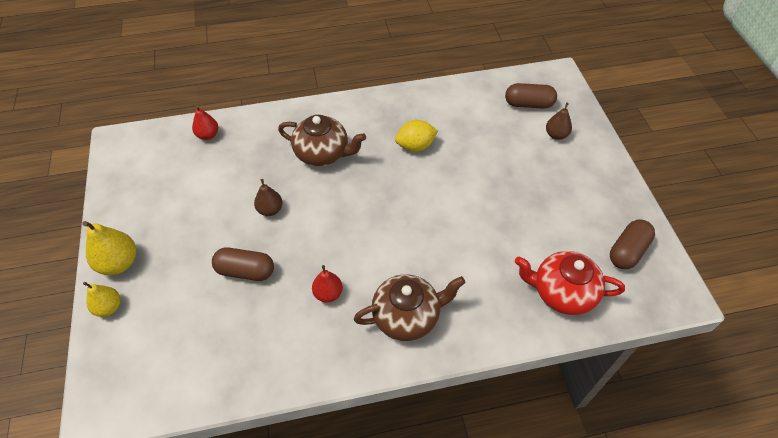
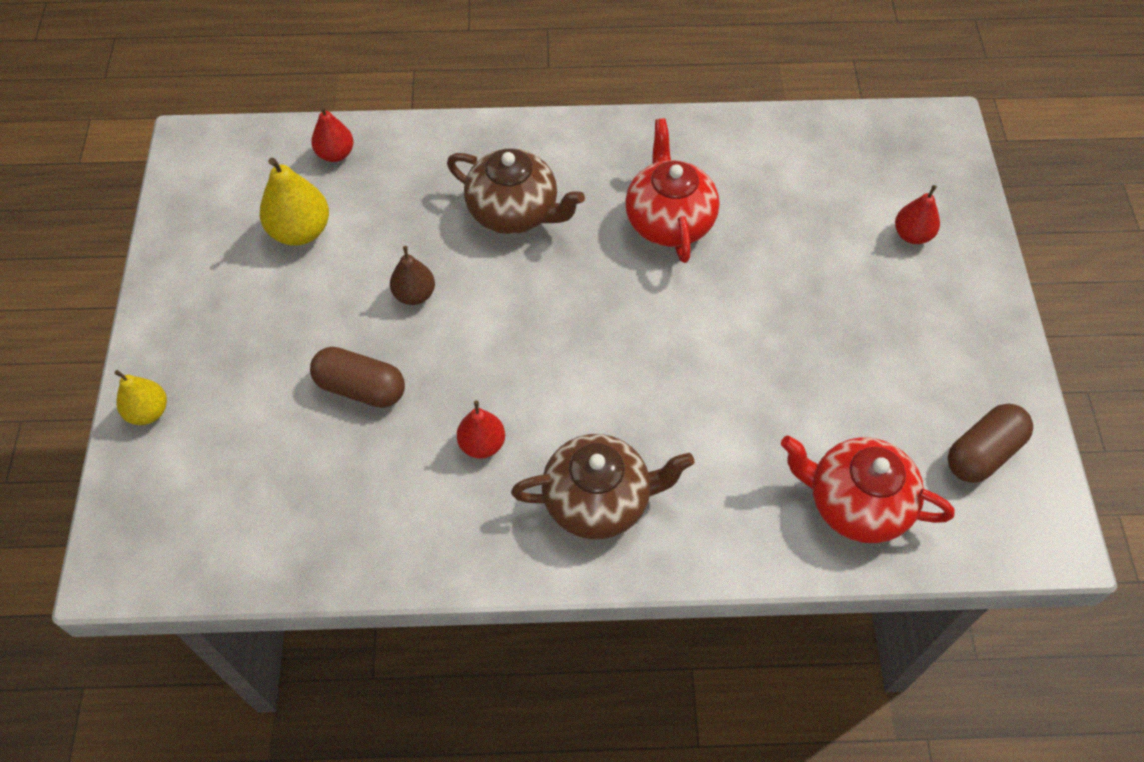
camera: 10 degrees right, 5 degrees up
(119, 263) = (171, 345): yellow pear -> yellow pear (300, 231)
(415, 146) = (669, 220): yellow lemon -> red teapot
(528, 104) = (877, 173): brown capsule -> none
(556, 135) = (912, 235): brown pear -> red pear

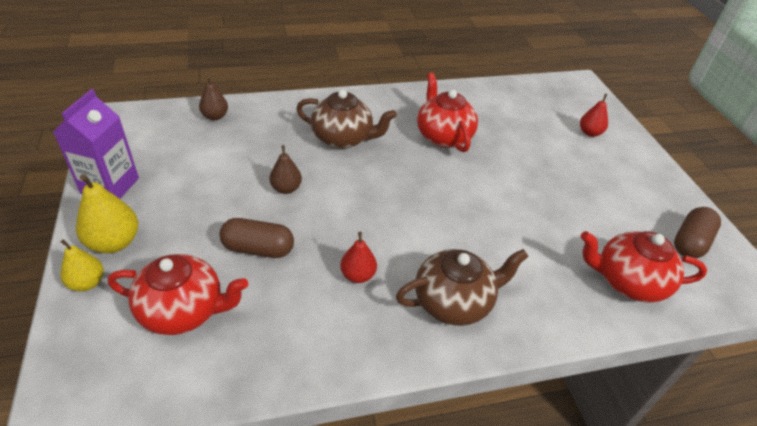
camera: 15 degrees left, 15 degrees down
(183, 266) = (110, 186): none -> purple carton
(258, 465) = (184, 310): none -> red teapot
(300, 231) = (197, 159): yellow pear -> yellow pear (114, 242)
(335, 154) = (215, 116): red pear -> brown pear

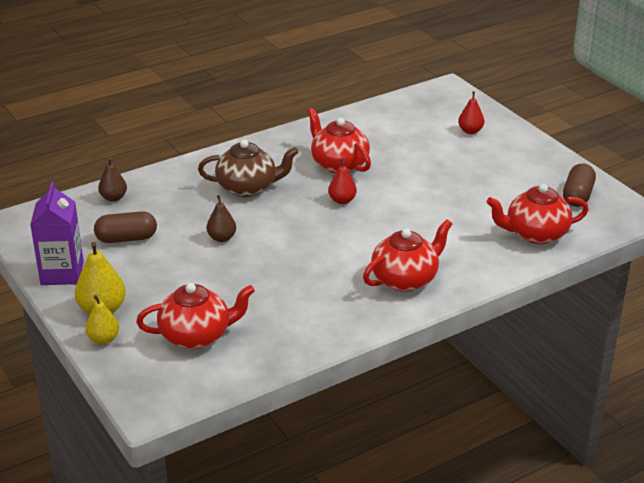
camera: 15 degrees left, 10 degrees down
(258, 248) = (227, 284): brown capsule -> brown capsule (126, 238)
(358, 275) = (320, 281): red pear -> red pear (342, 200)
(454, 302) = (405, 279): brown teapot -> red teapot

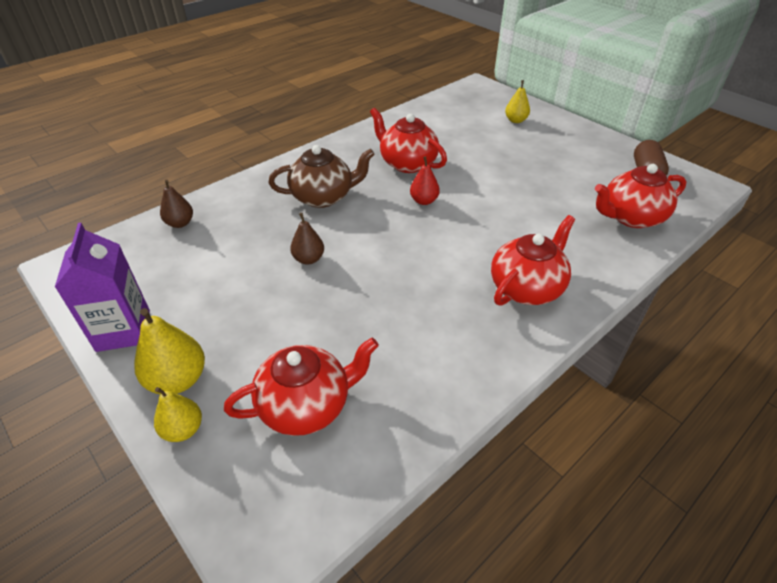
camera: 10 degrees left, 10 degrees up
(126, 238) = (199, 272): brown capsule -> none
(470, 131) = (515, 120): red pear -> yellow pear

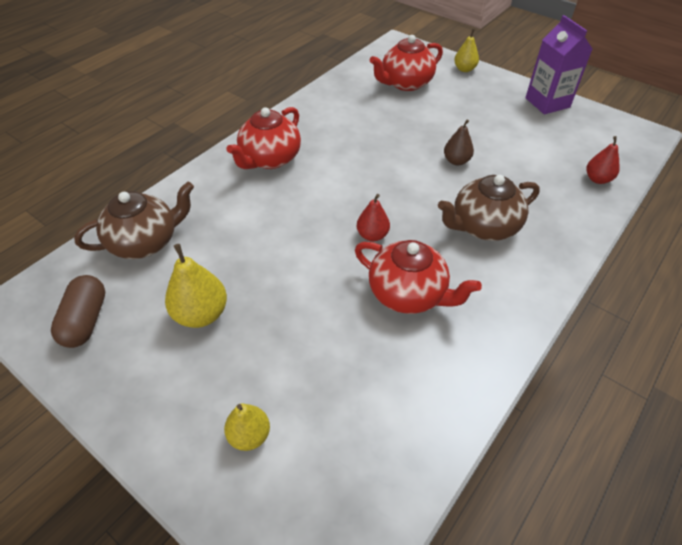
camera: 170 degrees right, 5 degrees up
(178, 380) = (487, 85): yellow pear -> yellow pear (201, 314)
(180, 223) = (597, 179): brown pear -> red pear
(631, 217) = (145, 242): red teapot -> brown teapot

